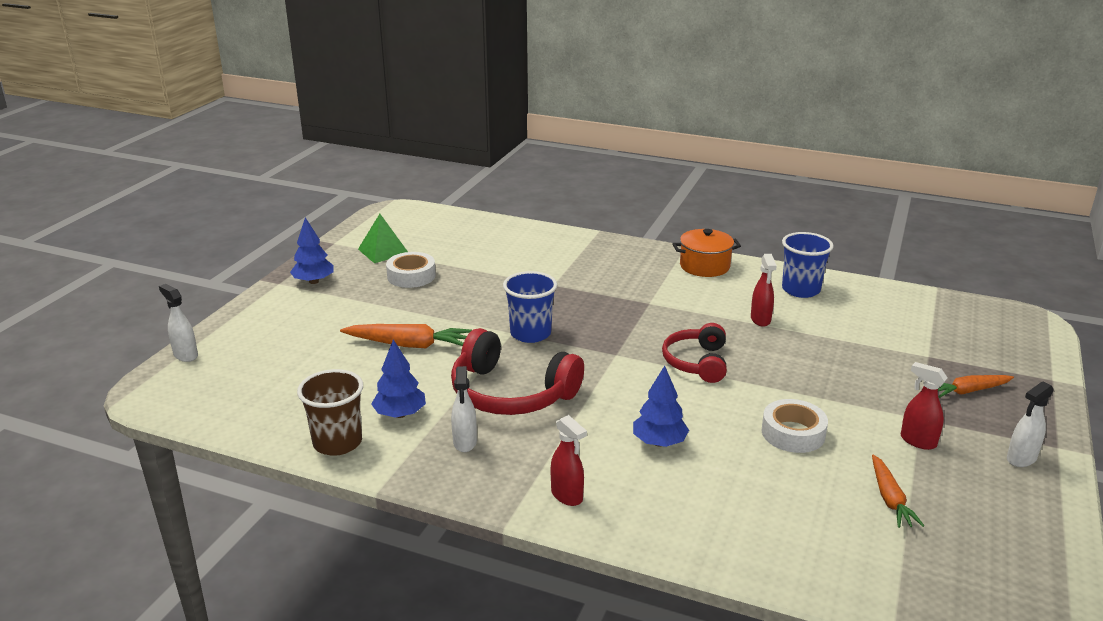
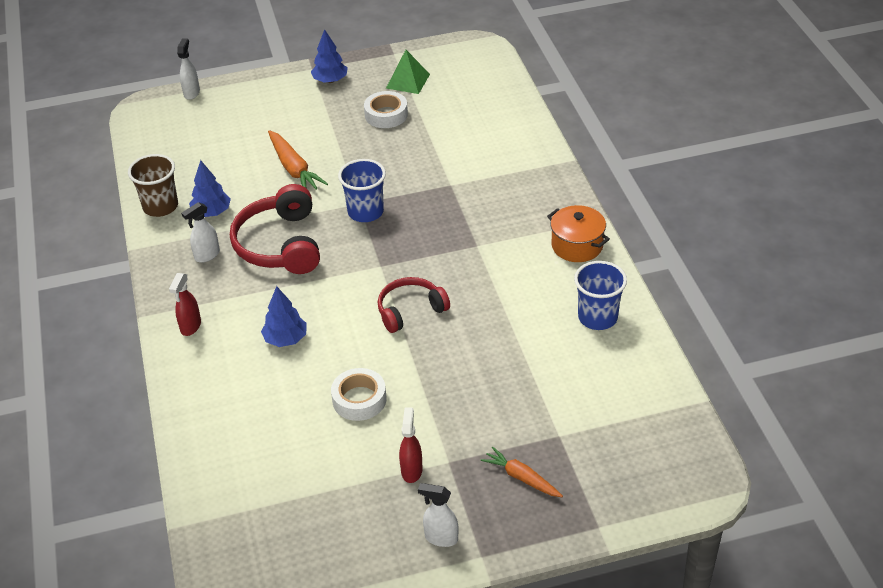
camera: 55 degrees right, 15 degrees up
(760, 320) = (515, 316): red spray bottle -> none
(890, 499) = (319, 479): orange carrot -> none

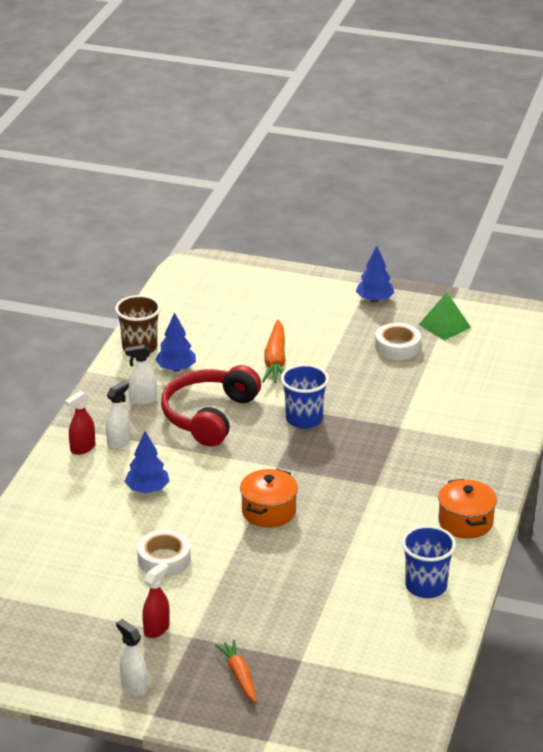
camera: 30 degrees right, 10 degrees down
(192, 93) = (245, 266): white spray bottle -> white spray bottle (119, 442)
(410, 310) = (268, 511): red headphones -> orange pot

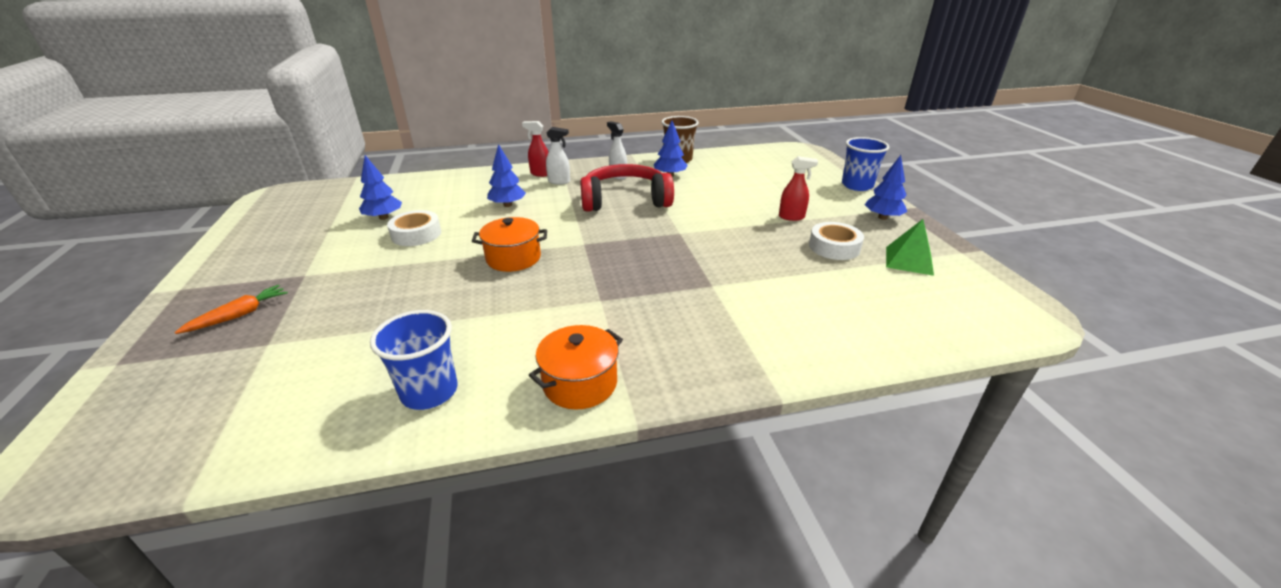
camera: 60 degrees right, 0 degrees up
(100, 576) = (384, 217): none -> blue tree
(134, 687) = (225, 269): white spray bottle -> none
(157, 629) = (313, 257): red spray bottle -> red spray bottle (791, 217)
(275, 360) = (730, 203): orange carrot -> none
(304, 419) = (665, 236): blue cup -> blue cup (857, 185)

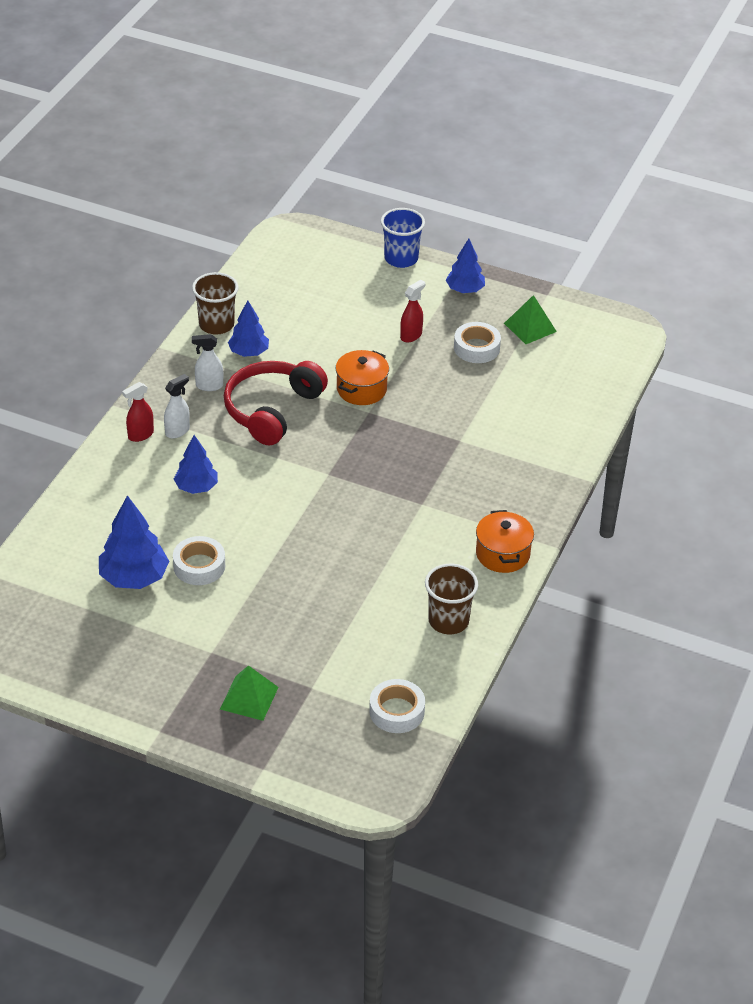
camera: 55 degrees left, 10 degrees up
(236, 420) = (396, 711): none -> white tape
(239, 315) = (249, 698): orange carrot -> green pyramid
(384, 217) = (134, 578): blue tree -> blue tree, size x1.53
(429, 392) = (448, 621): blue cup -> brown cup
(513, 258) = (311, 523): orange pot -> orange pot (361, 389)

